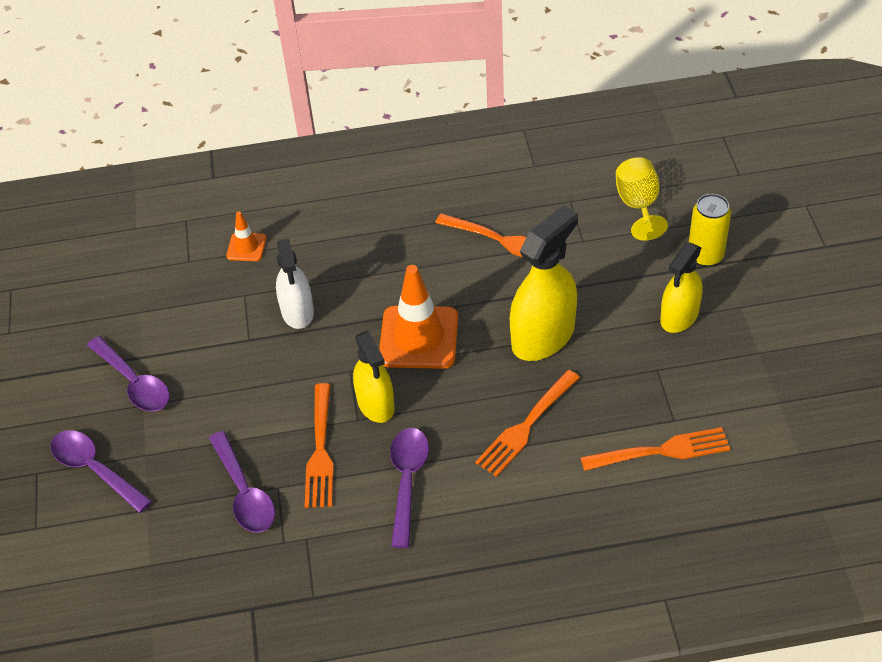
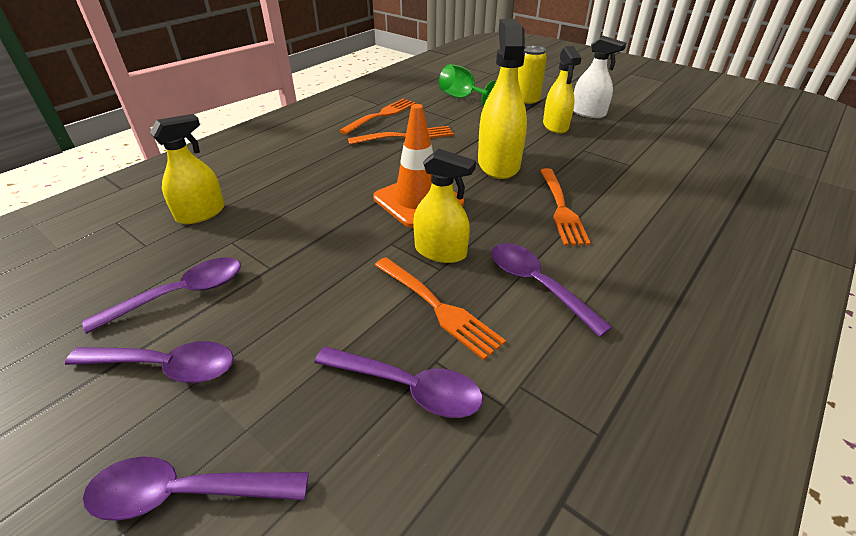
camera: 45 degrees left, 10 degrees down
(179, 327) = (181, 294): none -> purple spoon
(246, 247) = (201, 213): orange traffic cone -> yellow spray bottle
(297, 311) = (297, 230): white spray bottle -> white spray bottle (588, 113)
(638, 205) = (462, 98): yellow goblet -> green goblet
(661, 451) = (651, 180): orange fork -> orange fork (381, 115)

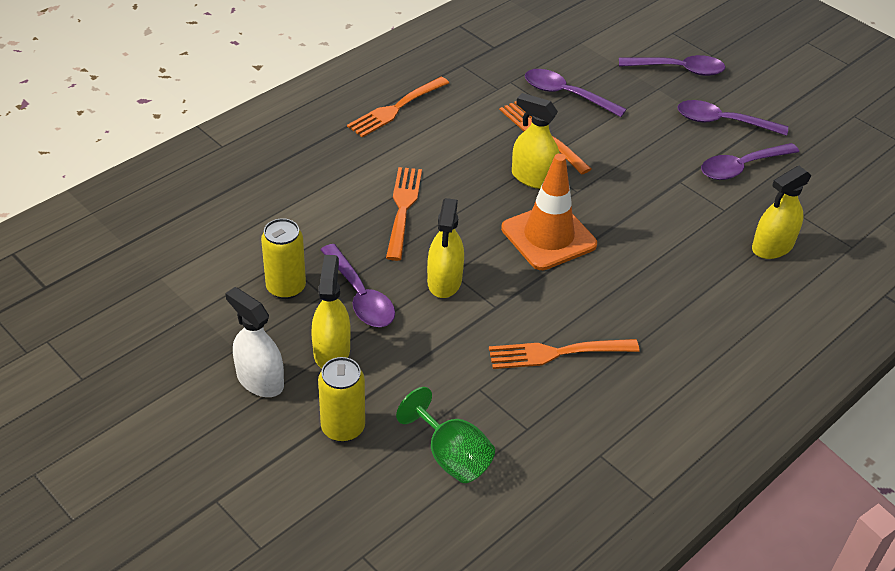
camera: 175 degrees left, 5 degrees up
(381, 115) = (593, 416): orange fork -> orange fork (396, 108)
(498, 164) = (444, 281): yellow spray bottle -> yellow spray bottle, size x0.65
(536, 285) = (461, 142): purple spoon -> purple spoon (360, 296)
(613, 151) = (286, 287): none -> yellow can

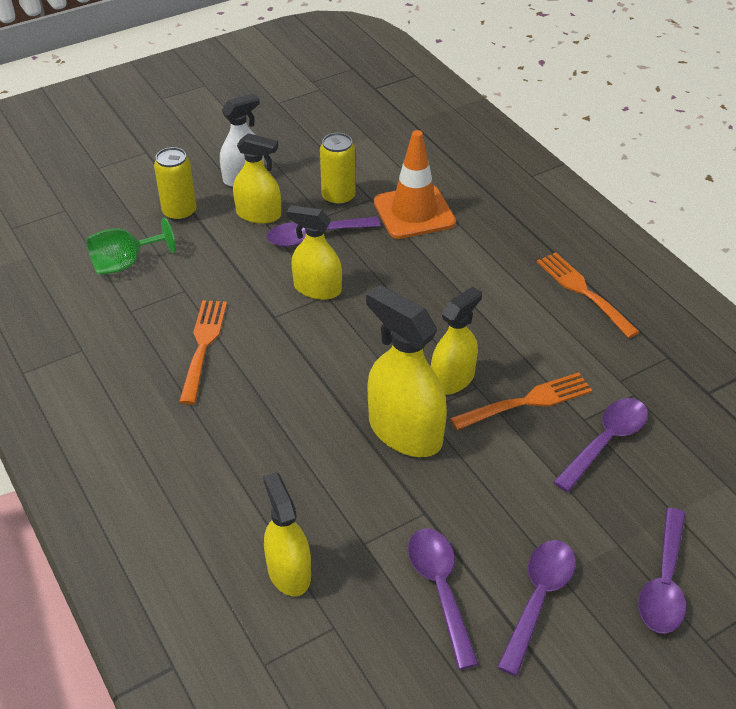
camera: 105 degrees right, 0 degrees up
(403, 209) = (422, 276): orange fork -> none
(548, 236) = (357, 372): orange traffic cone -> orange traffic cone (414, 212)
(604, 200) = (405, 432): none -> yellow spray bottle

